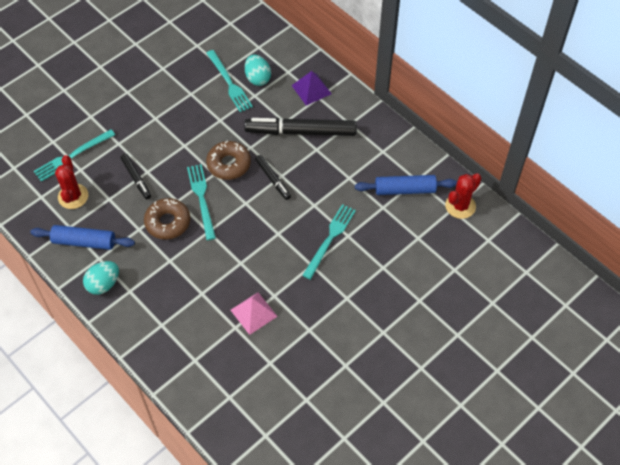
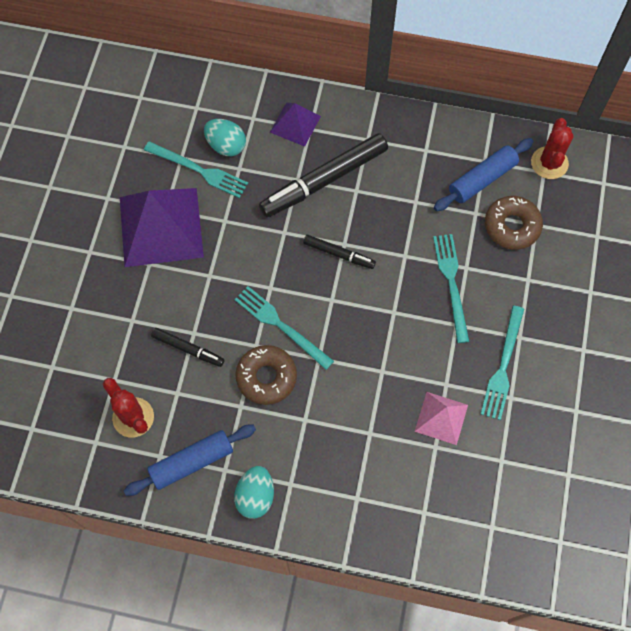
camera: 35 degrees left, 10 degrees up
(72, 156) = (91, 370): turquoise fork -> turquoise fork (503, 366)
(179, 101) = (161, 226): none -> purple pyramid
(229, 164) = (277, 266): brown donut -> brown donut (512, 226)

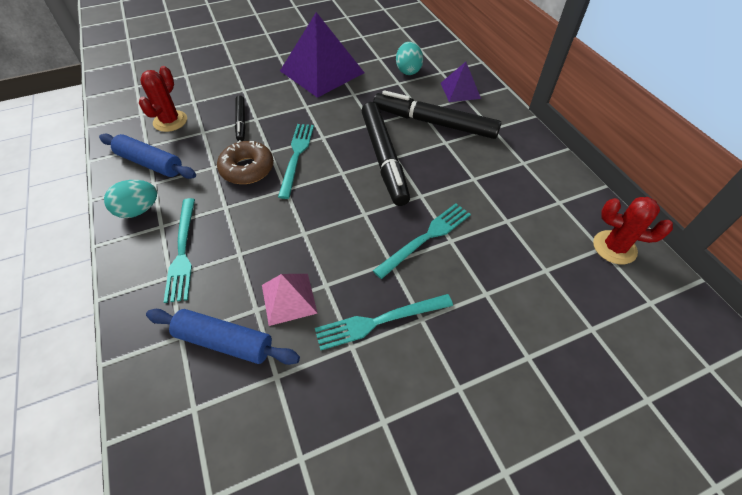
camera: 55 degrees right, 15 degrees down
(199, 170) = (378, 68): turquoise fork -> turquoise fork (182, 251)
(339, 254) = (384, 158): black marker -> black marker, size x1.97
(482, 179) = (541, 209): blue rolling pin -> blue rolling pin (224, 341)
(512, 226) = (523, 252): brown donut -> none
(549, 163) = (614, 247): red cactus -> red cactus turned 45 degrees clockwise

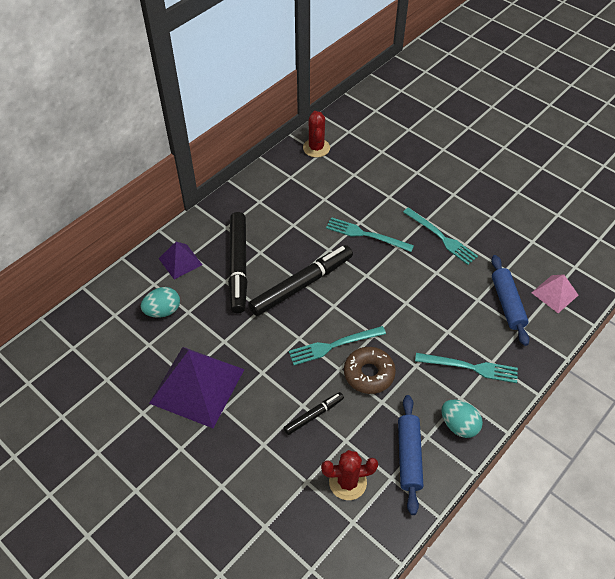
camera: 115 degrees left, 0 degrees up
(182, 251) = (470, 367): turquoise fork -> turquoise fork turned 45 degrees clockwise
(289, 299) = (459, 286): pink pyramid -> pink pyramid (555, 293)

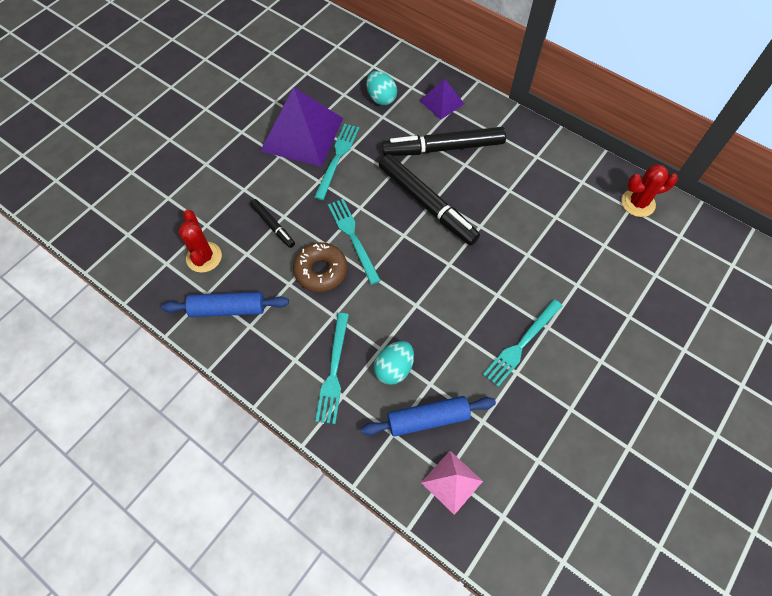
camera: 85 degrees right, 10 degrees up
(366, 235) = (509, 261): turquoise fork -> turquoise fork (337, 158)
(459, 425) = (262, 357): turquoise egg -> turquoise egg (394, 368)

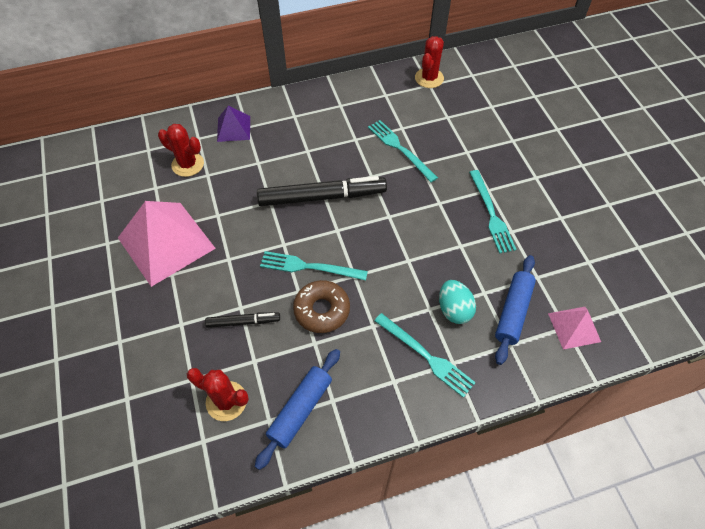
camera: 55 degrees left, 5 degrees down
(302, 134) = (166, 242): purple pyramid -> pink pyramid
(337, 158) = (218, 231): turquoise fork -> turquoise fork (400, 149)
(381, 98) = (188, 164): turquoise egg -> red cactus
(443, 148) = (279, 154): black marker -> none

